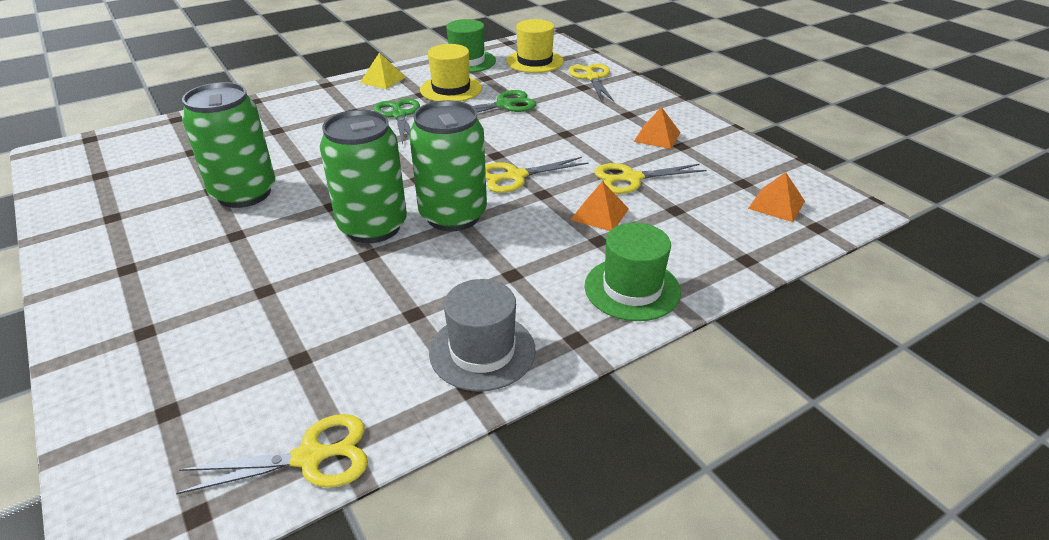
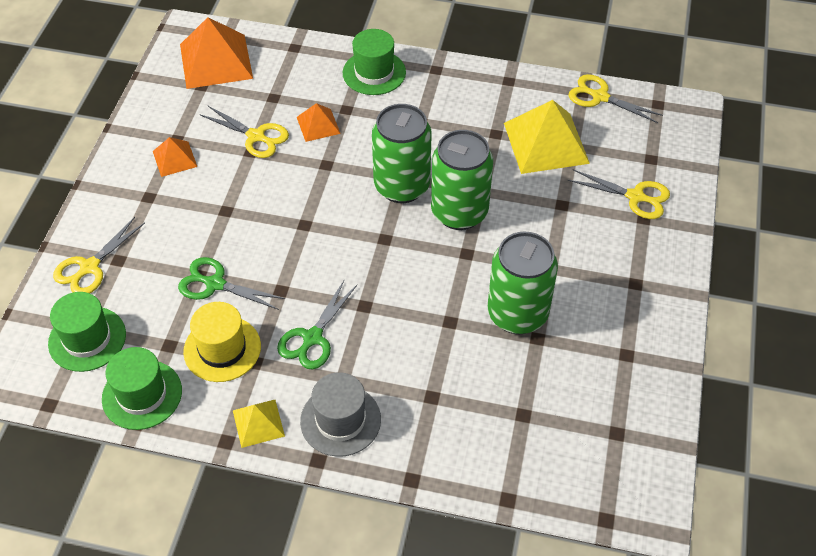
camera: 135 degrees left, 15 degrees up
(340, 341) = (546, 143): none -> yellow pyramid
(482, 351) = (484, 92): grey hat -> grey hat (340, 420)
(515, 176) = (321, 192): yellow scissors -> yellow scissors (635, 197)
(535, 61) = (87, 339): yellow hat -> green hat
(776, 204) = (216, 61): orange pyramid -> orange pyramid, size x1.92

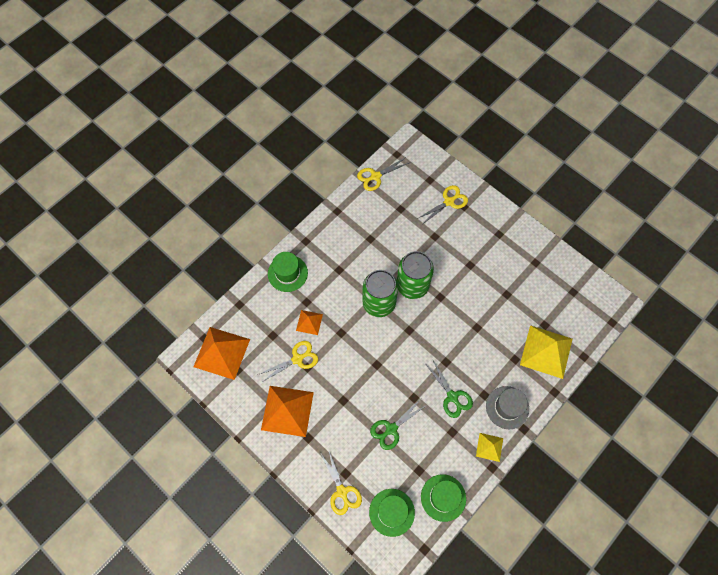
camera: 60 degrees left, 15 degrees up
(174, 159) = (287, 411): orange pyramid -> orange pyramid, size x1.92
(222, 349) = (435, 444): yellow hat -> none
(517, 314) = (488, 295): green can -> none
(546, 143) = (391, 219): yellow pyramid -> yellow pyramid (546, 351)

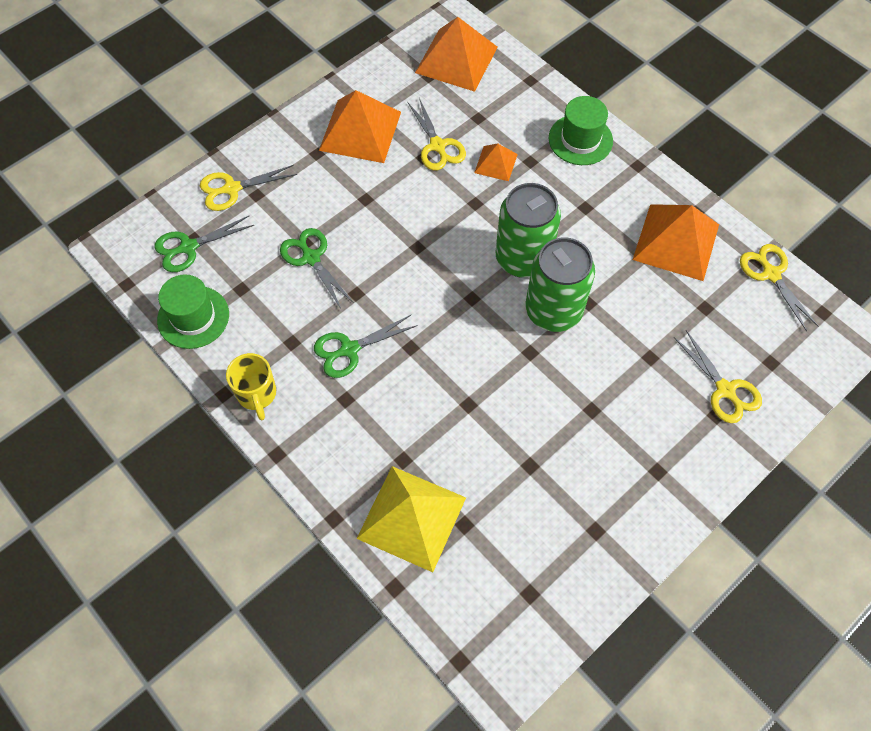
camera: 95 degrees right, 5 degrees down
(359, 222) = (676, 242): none -> orange pyramid
(391, 512) = (188, 247): green hat -> green scissors
(489, 447) = (257, 394): yellow pyramid -> yellow mug
(507, 407) = (318, 433): grey hat -> none

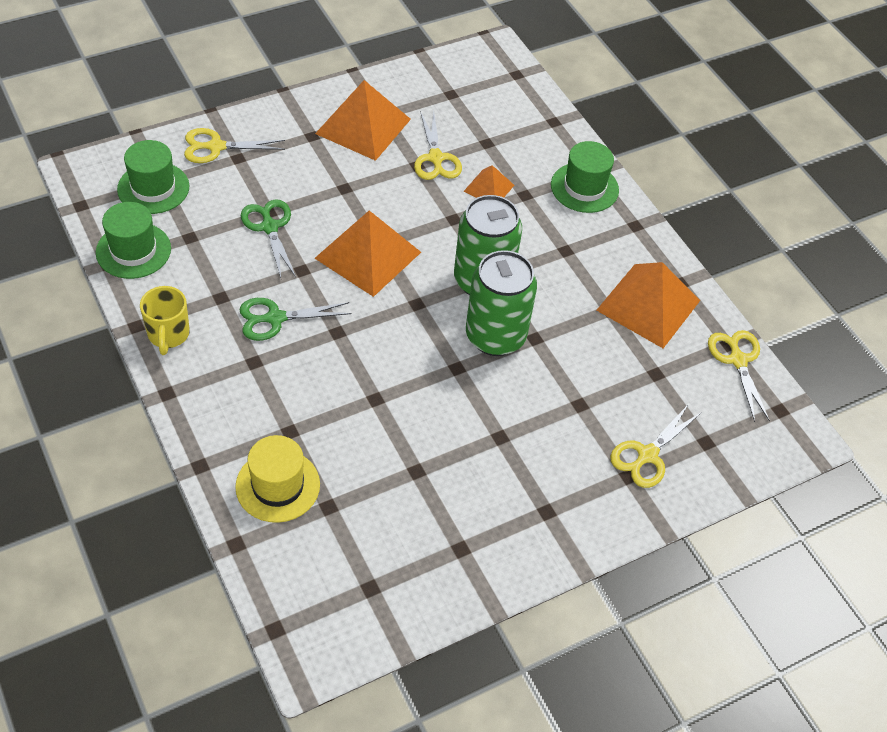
camera: 10 degrees right, 10 degrees down
(188, 247) = (153, 188): green scissors -> green hat
(411, 517) = (278, 485): yellow pyramid -> yellow hat
(456, 59) = (485, 85): orange pyramid -> orange pyramid (367, 255)
(725, 390) = (647, 455): yellow scissors -> yellow scissors turned 60 degrees clockwise

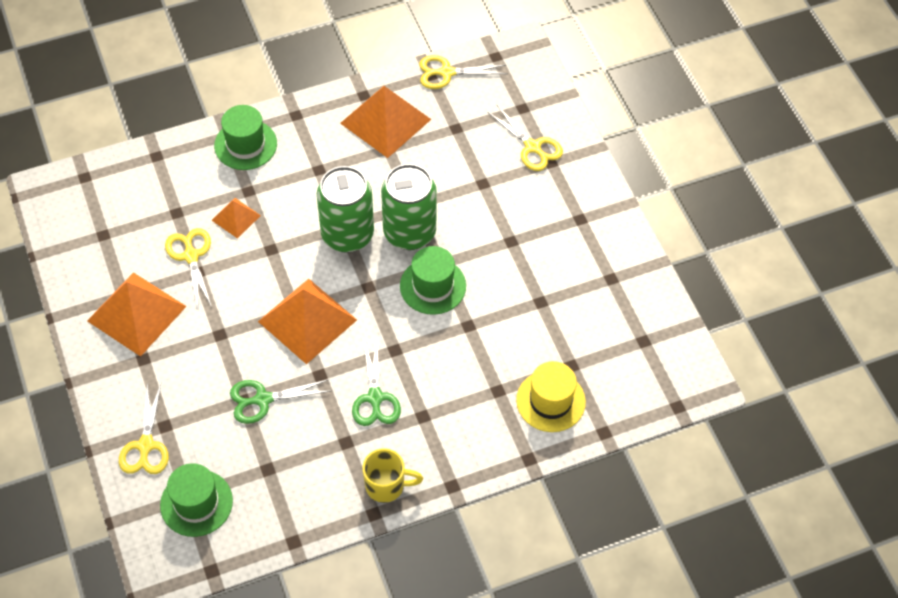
camera: 80 degrees left, 5 degrees up
(133, 250) = (279, 519): green hat -> green hat (433, 286)
(436, 158) = (191, 256): yellow scissors -> yellow scissors turned 105 degrees counterclockwise

